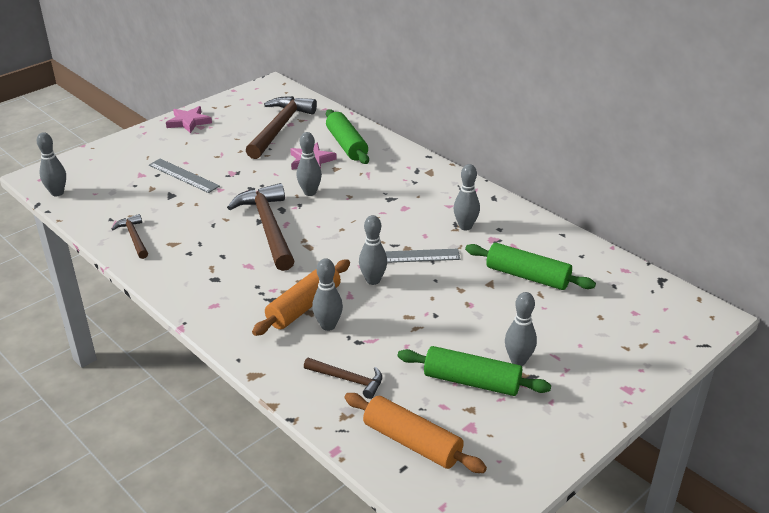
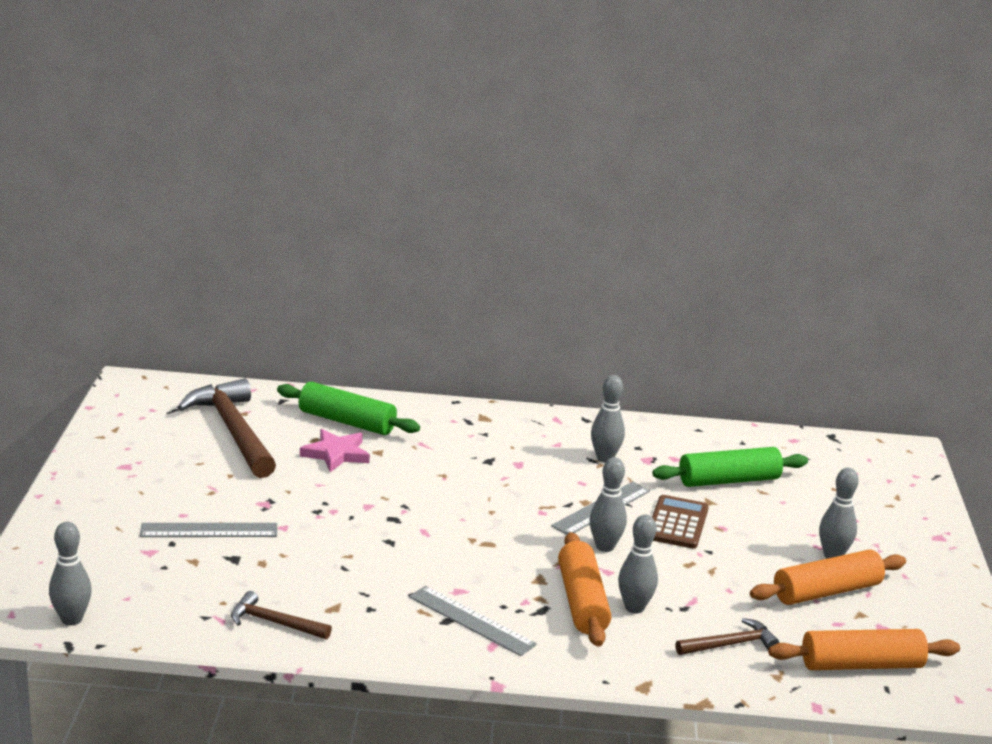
camera: 45 degrees left, 10 degrees down
(189, 122) = (98, 466): pink star -> none
(226, 285) = (471, 620): none -> grey ruler
(268, 227) = (412, 543): brown hammer -> none
(310, 192) = (394, 488): grey bowling pin -> none
(444, 287) = (677, 523): none -> brown calculator
(472, 381) = (826, 591): green rolling pin -> orange rolling pin

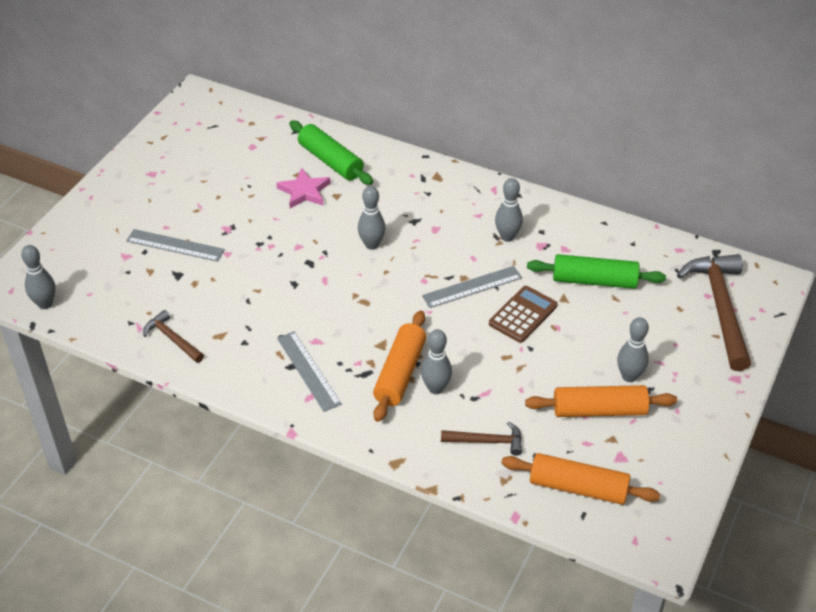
camera: 25 degrees right, 20 degrees up
(233, 431) = (243, 155): brown hammer -> brown hammer (720, 308)
(605, 547) = (451, 325): grey bowling pin -> grey bowling pin (372, 245)

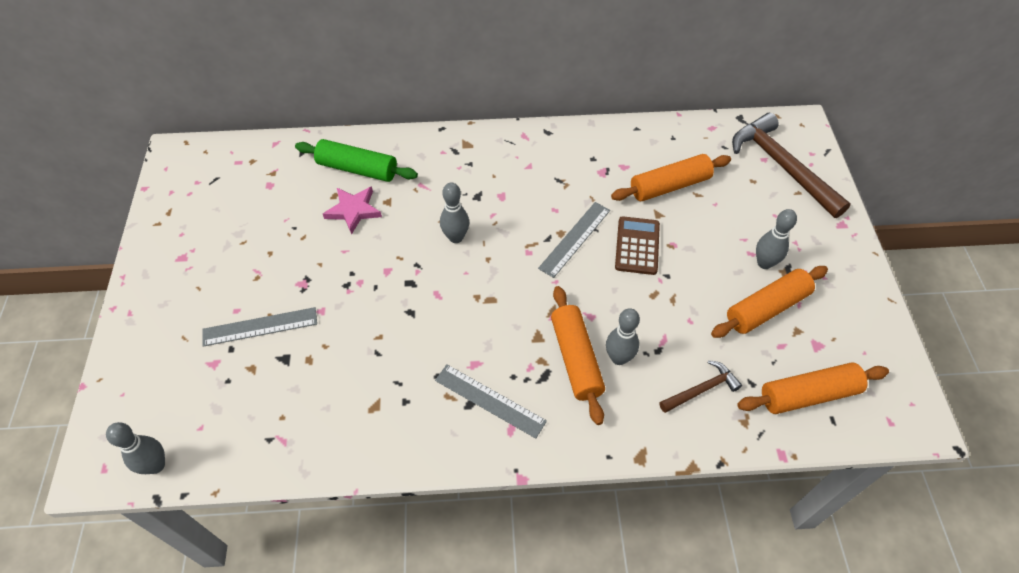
camera: 30 degrees left, 10 degrees up
(172, 339) = (328, 435): brown hammer -> none
(507, 237) = (569, 176): grey bowling pin -> none
(594, 281) = (669, 186): green rolling pin -> orange rolling pin

